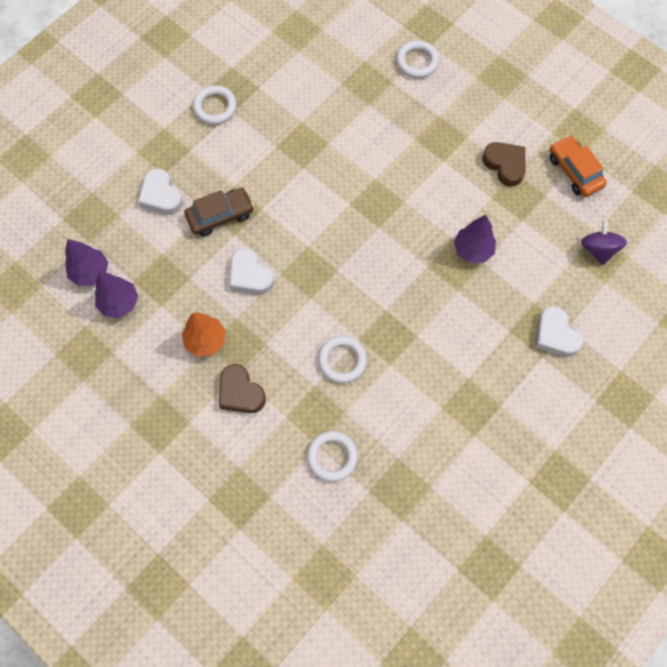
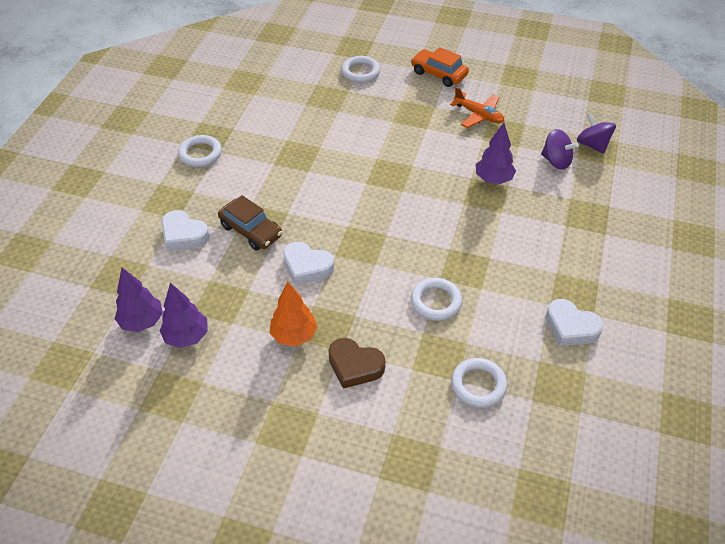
camera: 25 degrees left, 20 degrees down
(220, 215) = (251, 231): brown car -> brown car turned 90 degrees clockwise
(505, 165) = (478, 115): brown heart -> orange plane
(548, 254) = (556, 161): none -> purple spinning top
(555, 335) = (604, 214): white heart -> white heart (570, 327)
(574, 171) = (535, 102): orange car -> orange car (438, 74)

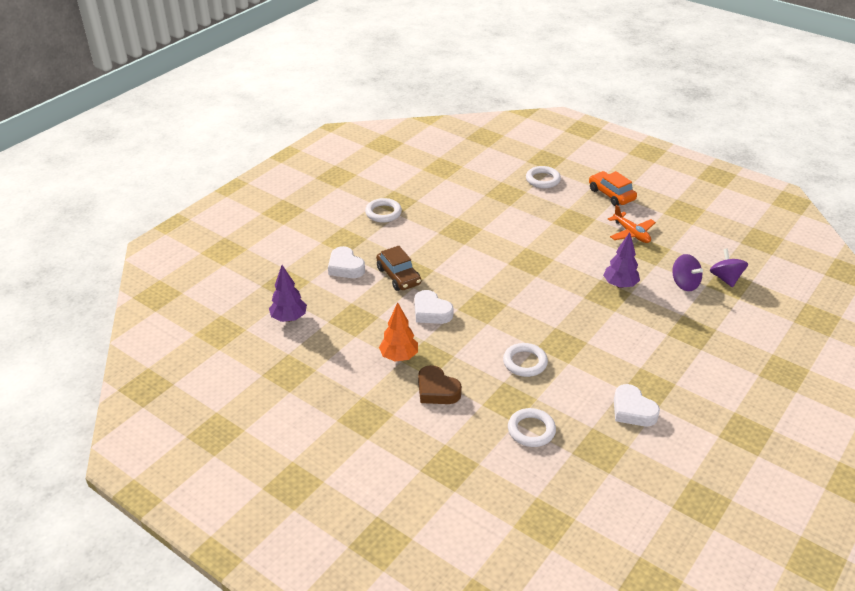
camera: 20 degrees right, 10 degrees down
(186, 337) = (317, 336): purple tree -> none

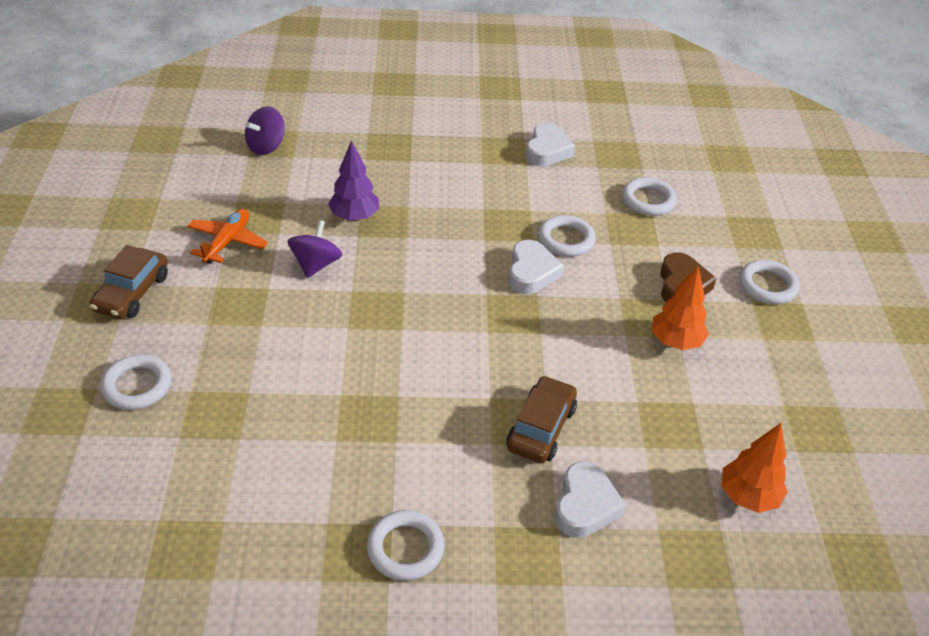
camera: 130 degrees left, 5 degrees up
(289, 318) = (748, 496): purple tree -> orange tree
(397, 432) = (767, 286): none -> white ring
(431, 312) = (573, 354): white heart -> white heart (531, 272)
(611, 194) = (132, 293): orange car -> brown car
(684, 284) = (304, 171): purple spinning top -> purple spinning top (316, 264)

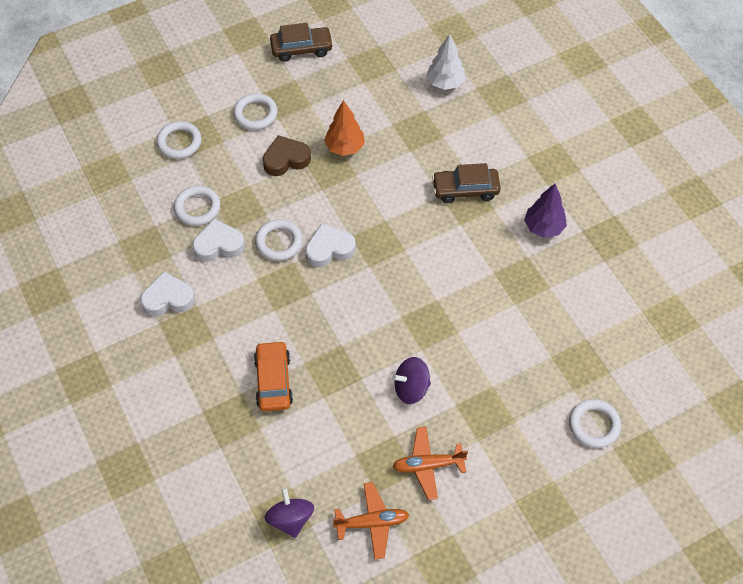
camera: 115 degrees left, 15 degrees up
(132, 293) = (523, 493): brown car -> brown car (301, 49)
(213, 187) = (372, 522): none -> orange plane
(266, 146) = (290, 519): purple spinning top -> purple spinning top turned 120 degrees counterclockwise
(354, 217) = (341, 393): purple tree -> purple tree (543, 227)
(405, 181) = (273, 381): none -> orange car
(405, 548) = (591, 217): white ring -> white ring (179, 142)
(585, 505) = (504, 150): white heart -> white heart (218, 245)
(748, 496) = (445, 83): orange tree -> white tree

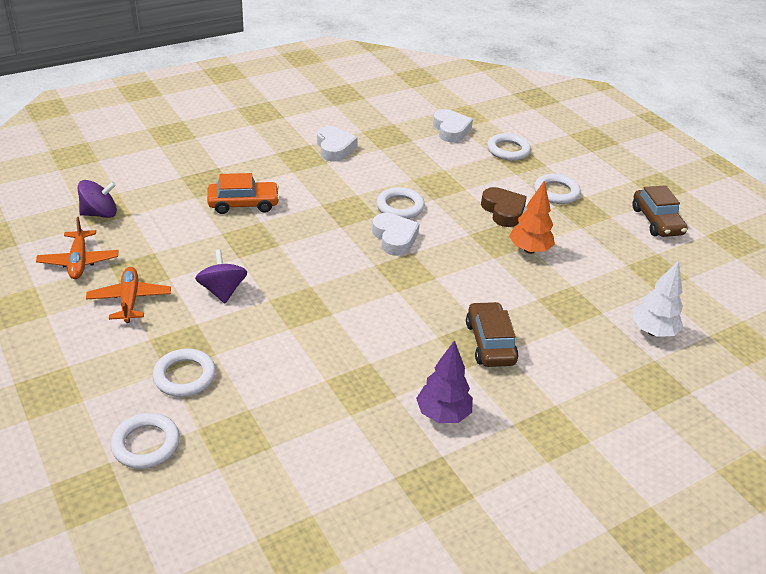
camera: 85 degrees right, 20 degrees down
(197, 208) = (434, 161): white ring -> white ring (185, 376)
(218, 245) = (394, 173): white heart -> white heart (451, 130)

